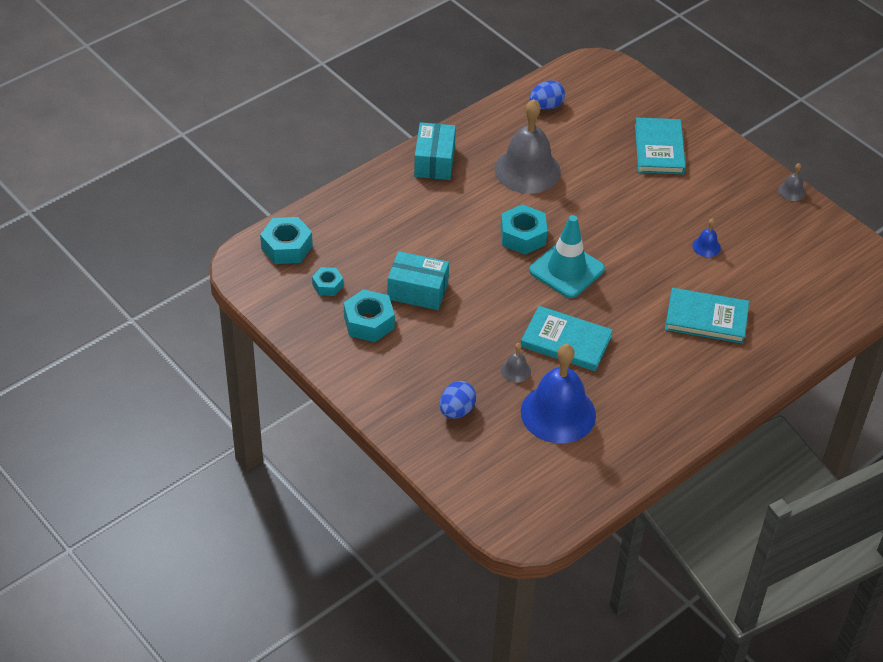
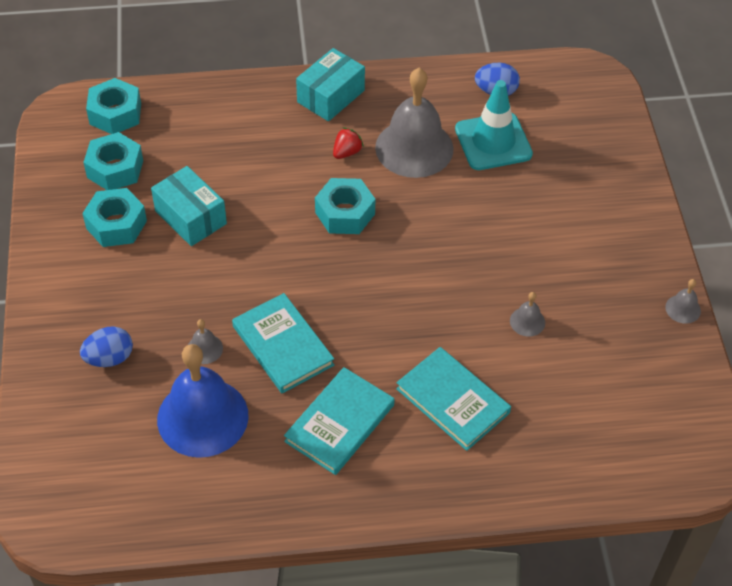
camera: 35 degrees right, 5 degrees up
(327, 285) = (115, 169): turquoise nut -> turquoise nut, size x1.68
(484, 195) = (347, 152): none -> red strawberry
(566, 270) = (355, 271): turquoise traffic cone -> turquoise traffic cone (493, 142)
(659, 149) = (574, 191): turquoise book -> turquoise book (340, 423)
(706, 246) = (527, 321): blue bell -> grey bell

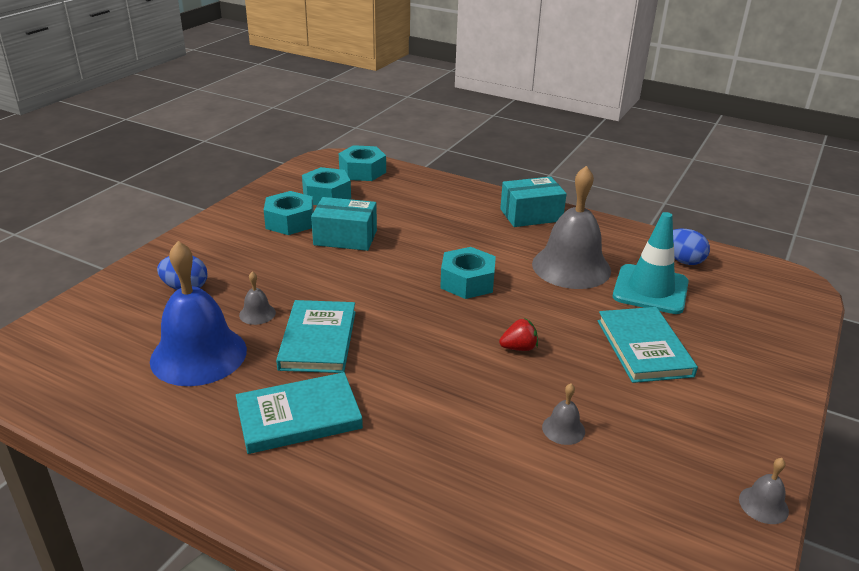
camera: 35 degrees right, 20 degrees down
(190, 217) = (345, 238): turquoise box -> turquoise box turned 75 degrees counterclockwise
(347, 152) = (509, 248): red strawberry -> red strawberry (518, 348)
(452, 401) = (421, 454): turquoise book -> turquoise book (644, 348)

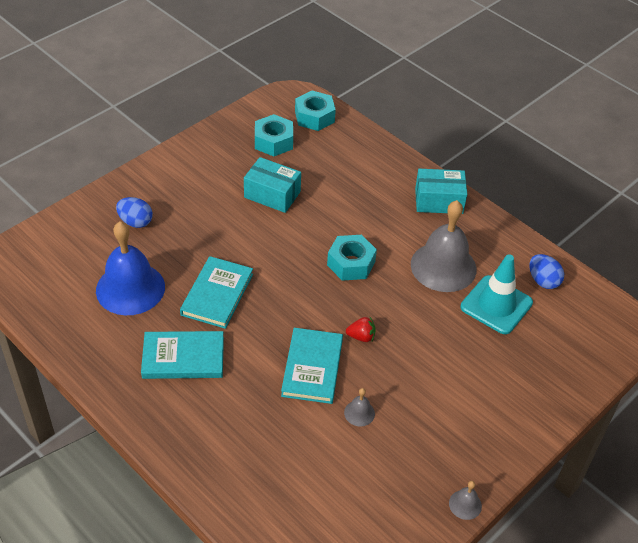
camera: 15 degrees right, 15 degrees up
(257, 313) = (181, 259): grey bell -> none
(290, 221) = (233, 167): turquoise nut -> none
(644, 348) = (457, 359): turquoise book -> turquoise book (312, 368)

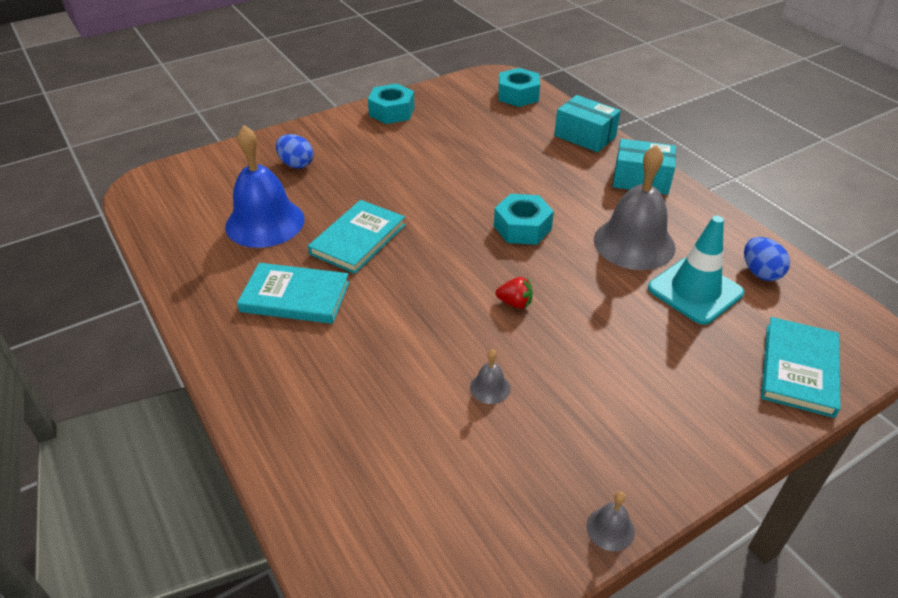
camera: 15 degrees right, 5 degrees down
(272, 194) = (451, 155): turquoise box -> turquoise box (585, 136)
(273, 141) = (468, 111): turquoise nut -> turquoise nut (391, 112)
(312, 368) = (445, 328): turquoise book -> turquoise book (799, 369)

